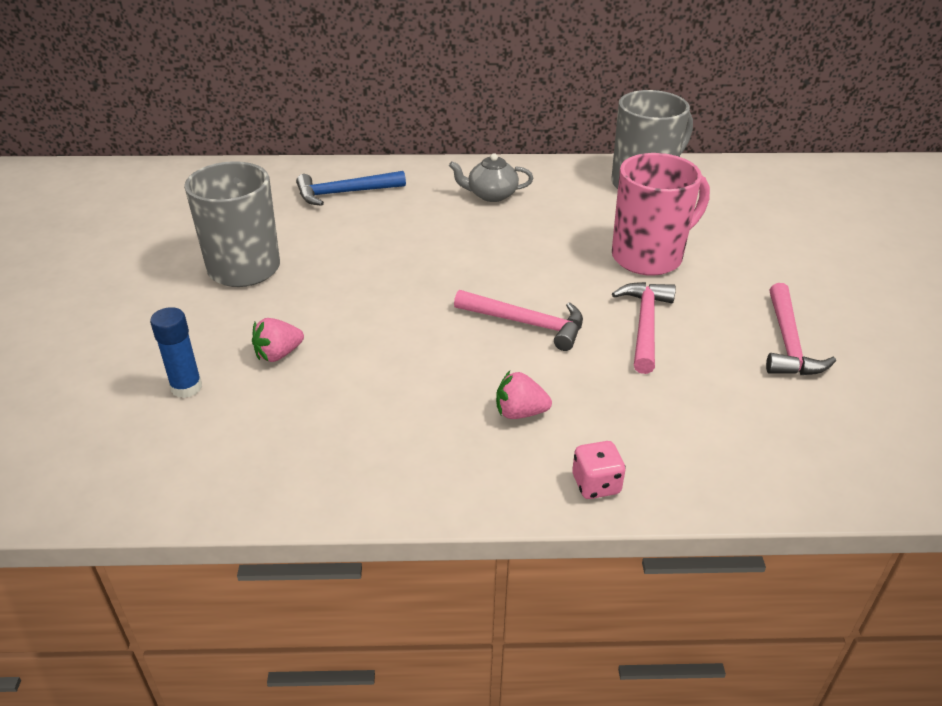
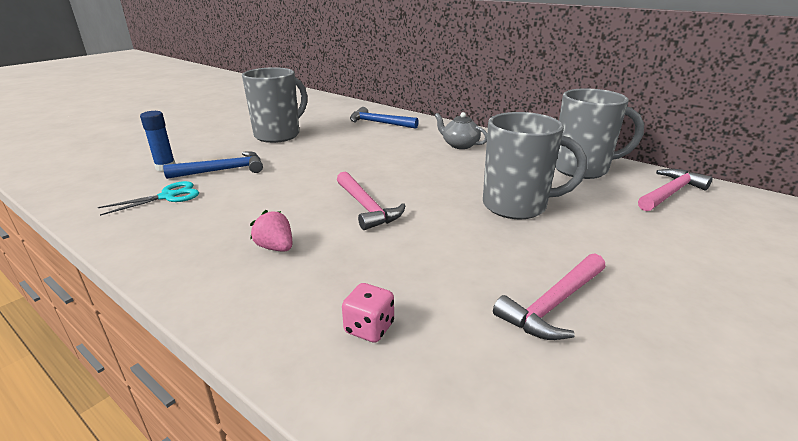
camera: 40 degrees right, 10 degrees down
(278, 354) = (223, 170): pink strawberry -> blue hammer
(284, 421) = (169, 196): none -> turquoise scissors
(596, 484) = (239, 311): pink dice -> pink dice (369, 328)
(644, 325) = (444, 240): pink hammer -> pink hammer (670, 193)
(649, 257) = (517, 206): pink mug -> grey mug

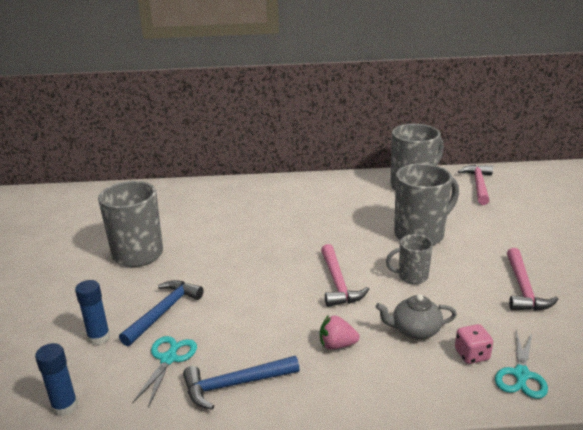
camera: 40 degrees left, 0 degrees up
(77, 192) = (65, 406): none -> blue glue stick
(366, 207) = (338, 283): pink hammer -> pink hammer turned 60 degrees clockwise
(379, 123) = (206, 201): blue hammer -> blue hammer (235, 385)
(382, 384) = (521, 375): none -> turquoise scissors
(442, 233) = (411, 276): none -> grey mug
(459, 145) = (308, 198): grey teapot -> grey teapot (415, 330)

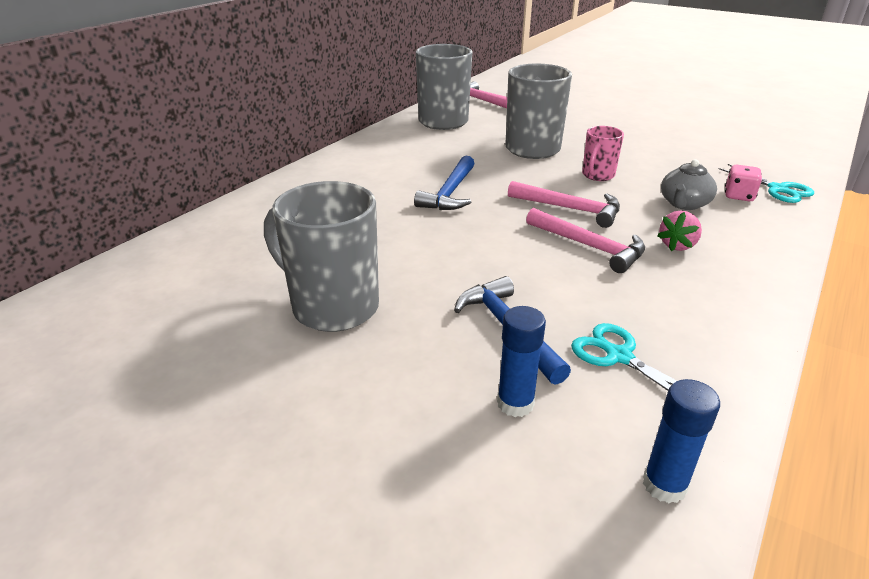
camera: 55 degrees left, 5 degrees up
(235, 385) = (705, 325): blue hammer -> blue hammer (450, 193)
(411, 276) = (597, 175): grey mug -> pink mug
(523, 288) = (662, 146): pink hammer -> pink hammer (589, 246)

